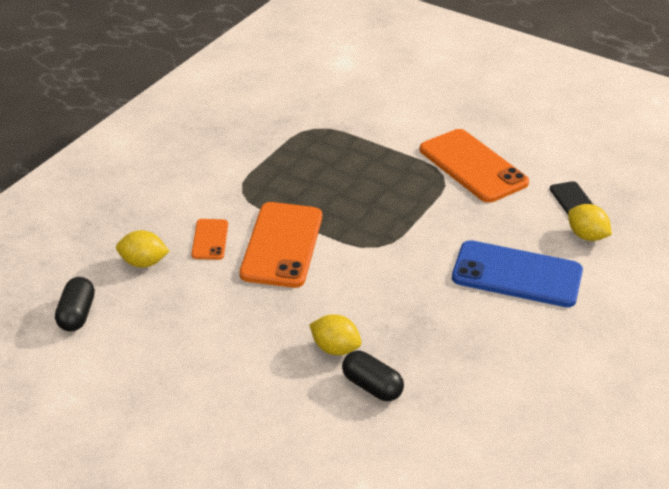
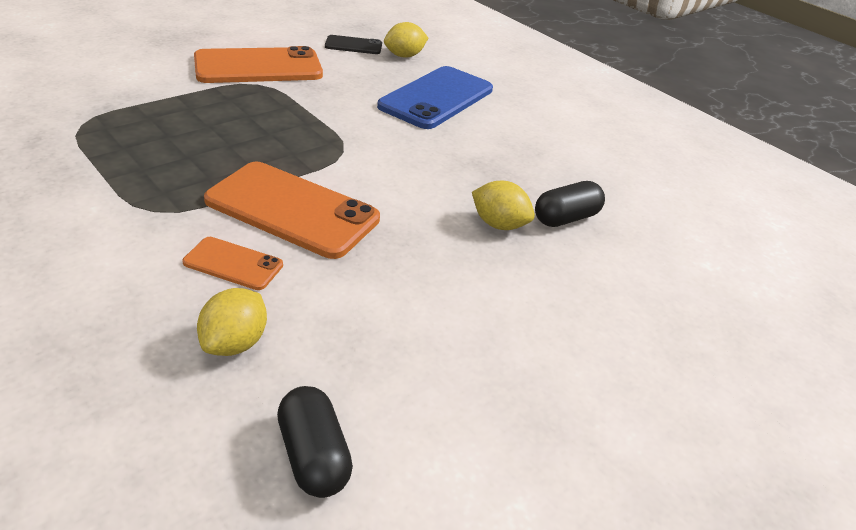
camera: 75 degrees left, 0 degrees up
(76, 315) = (313, 456): black capsule -> black capsule turned 45 degrees clockwise
(335, 349) = (499, 224): yellow lemon -> yellow lemon turned 75 degrees clockwise

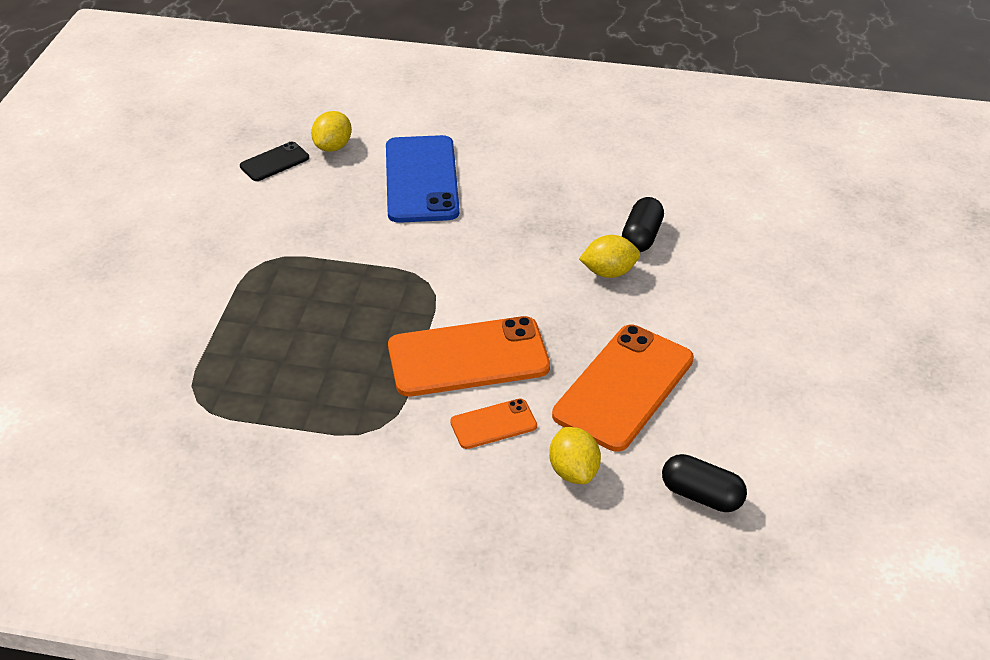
camera: 35 degrees left, 5 degrees up
(258, 67) = (235, 242): orange phone -> orange phone (623, 387)

